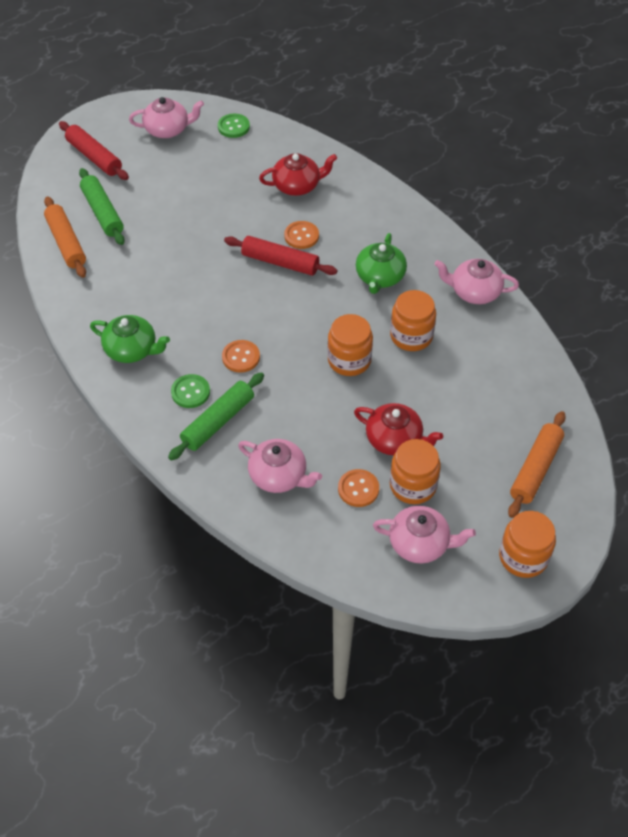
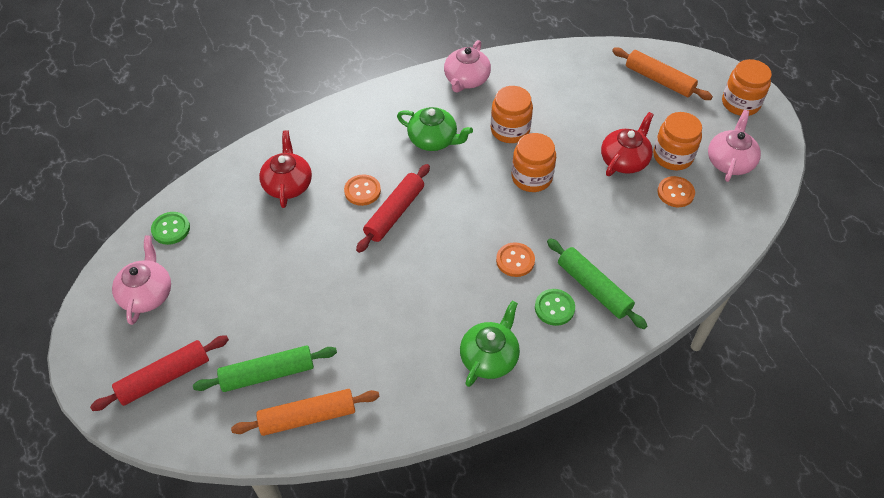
camera: 80 degrees left, 0 degrees up
(279, 476) = (660, 247): pink teapot -> none

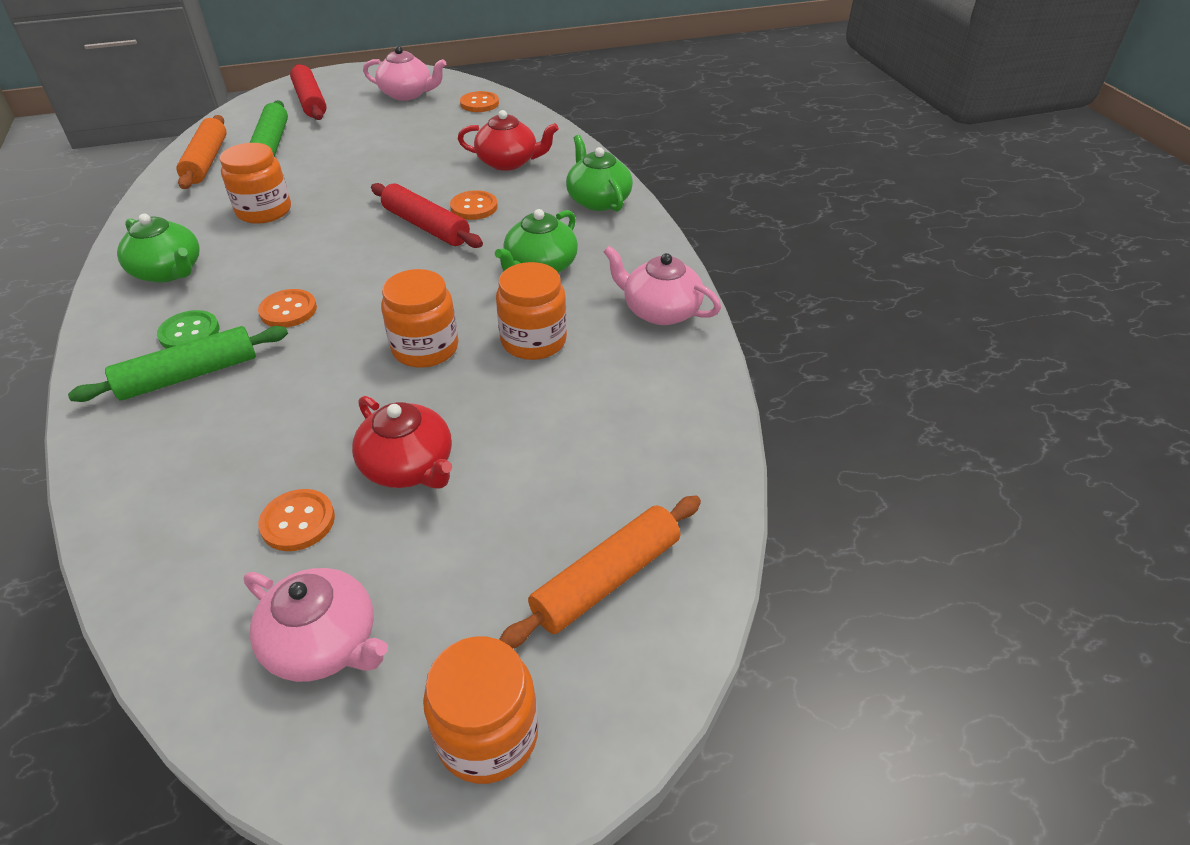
camera: 100 degrees right, 10 degrees down
(171, 229) = (479, 103): green button -> orange button
(341, 122) = (598, 200): none -> green teapot
(672, 156) = (385, 542): orange jar -> orange jar (264, 211)

